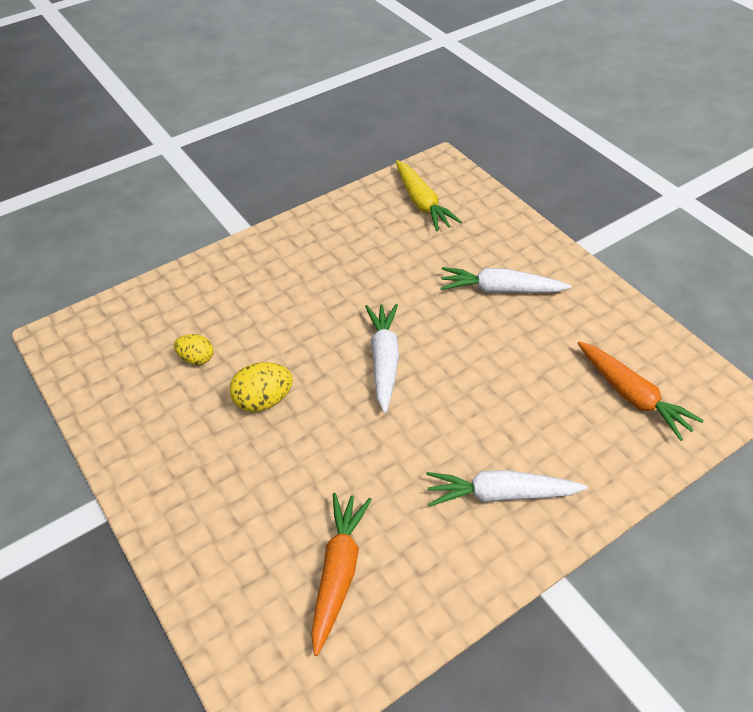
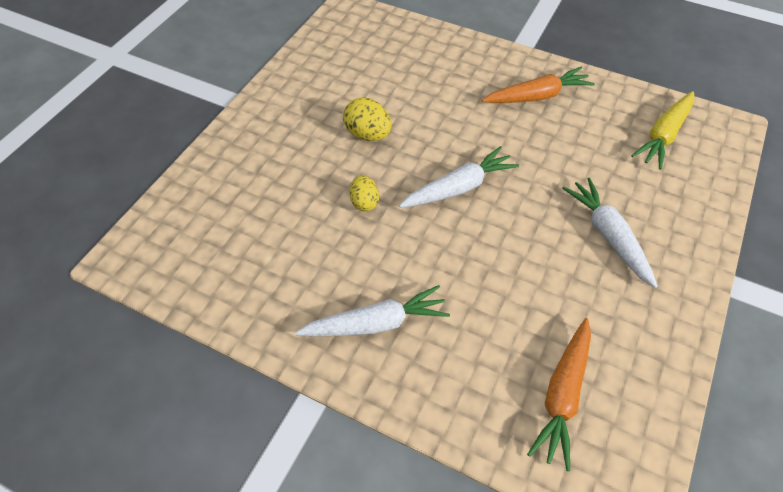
camera: 60 degrees right, 5 degrees up
(196, 358) = (379, 82): yellow egg -> yellow egg (364, 202)
(338, 572) = (247, 245): orange carrot -> orange carrot (537, 96)
(500, 494) = (376, 323): white carrot -> white carrot turned 105 degrees clockwise

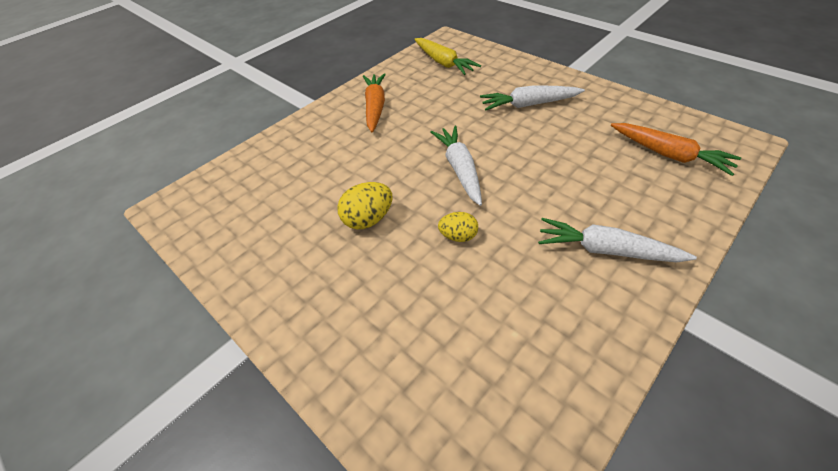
camera: 70 degrees left, 5 degrees down
(376, 323) = (605, 250): white carrot -> white carrot turned 75 degrees counterclockwise

